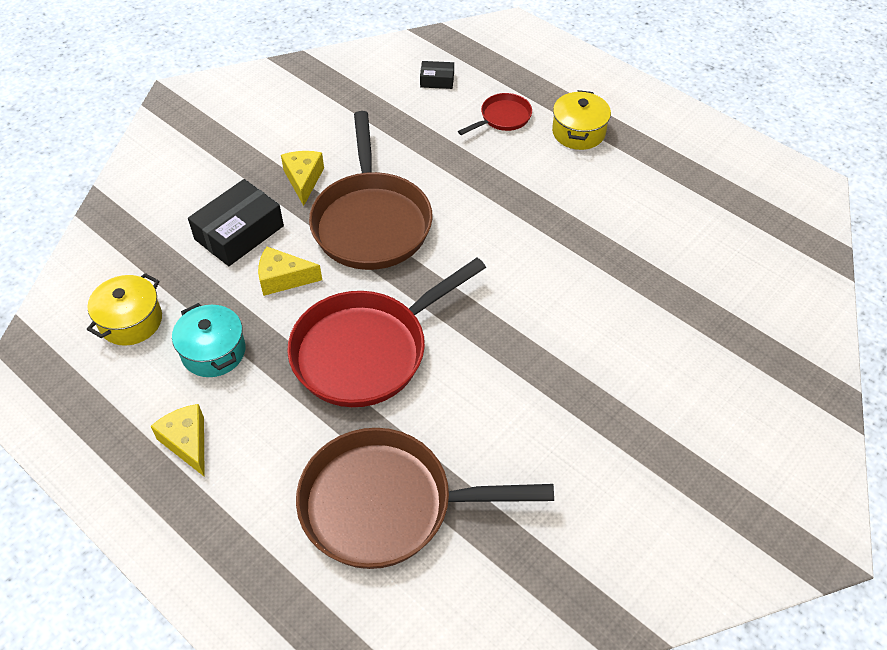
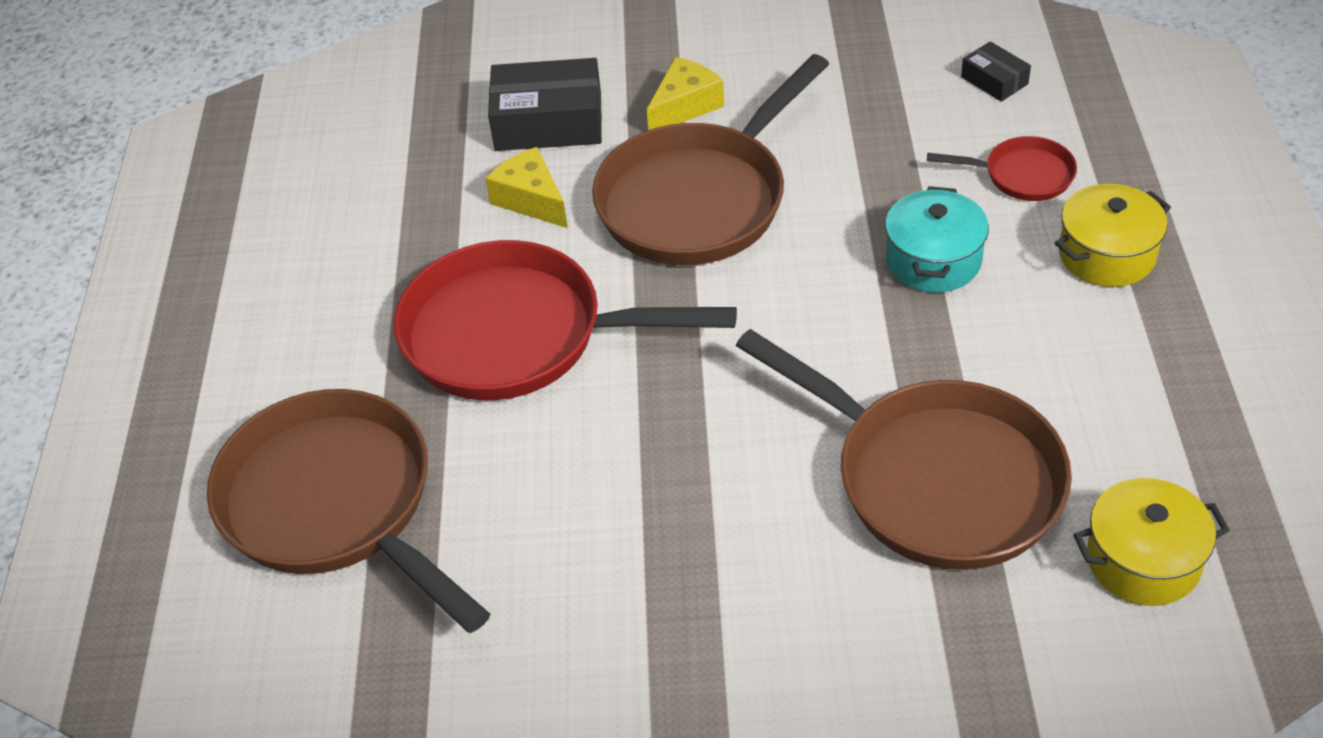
camera: 50 degrees right, 5 degrees down
(131, 321) = (344, 146): yellow pot -> yellow pot (1143, 560)
(187, 442) = (248, 299): yellow cheese -> none
(213, 352) = (376, 228): turquoise pot -> turquoise pot (933, 260)
(632, 276) = (936, 479): none -> brown pan

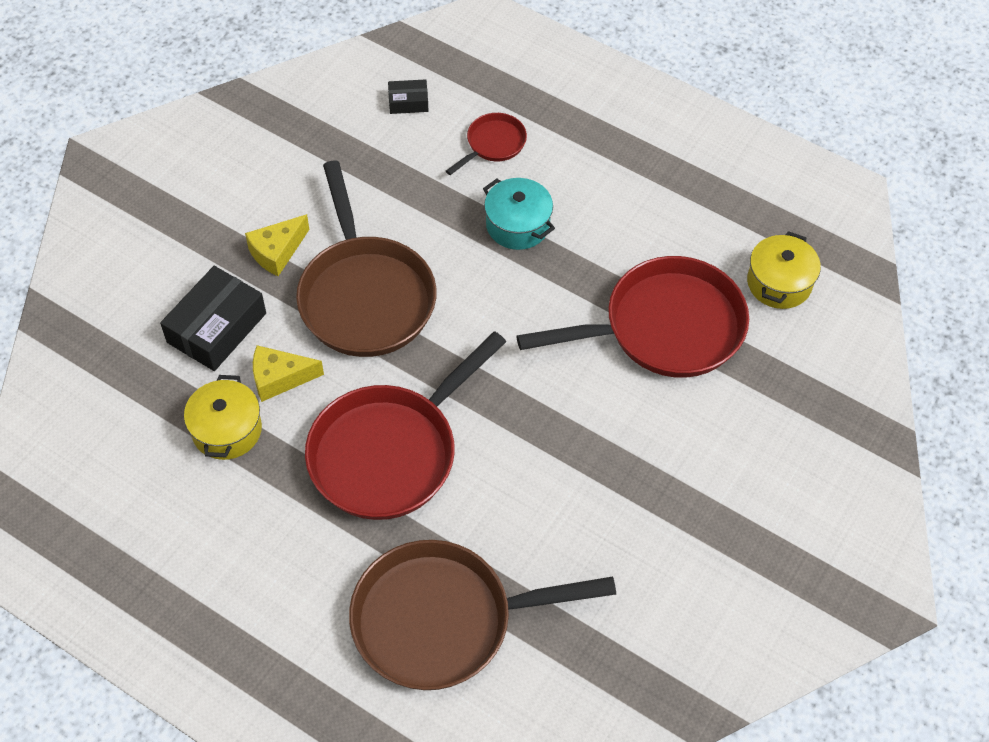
camera: 60 degrees left, 10 degrees up
(685, 106) = (277, 252): yellow cheese -> yellow cheese turned 120 degrees counterclockwise
(936, 479) = (664, 328): brown pan -> red pan
(1107, 255) = (582, 153): yellow pot -> yellow pot (227, 430)

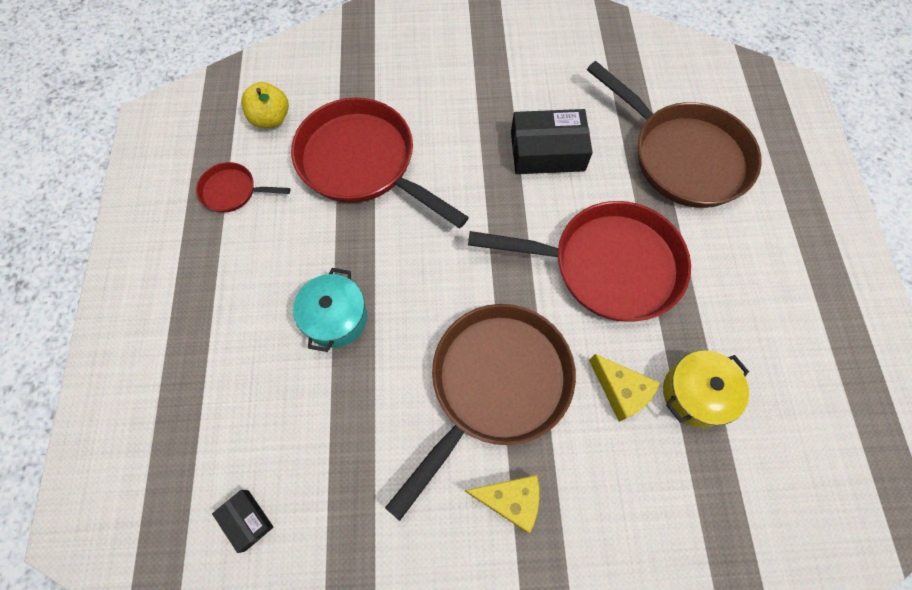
camera: 125 degrees left, 10 degrees up
(216, 328) = (623, 485): black box -> black box (547, 151)
(493, 144) = (255, 399): red pan -> red pan (233, 191)
(779, 283) = (271, 119): yellow pot -> yellow apple

